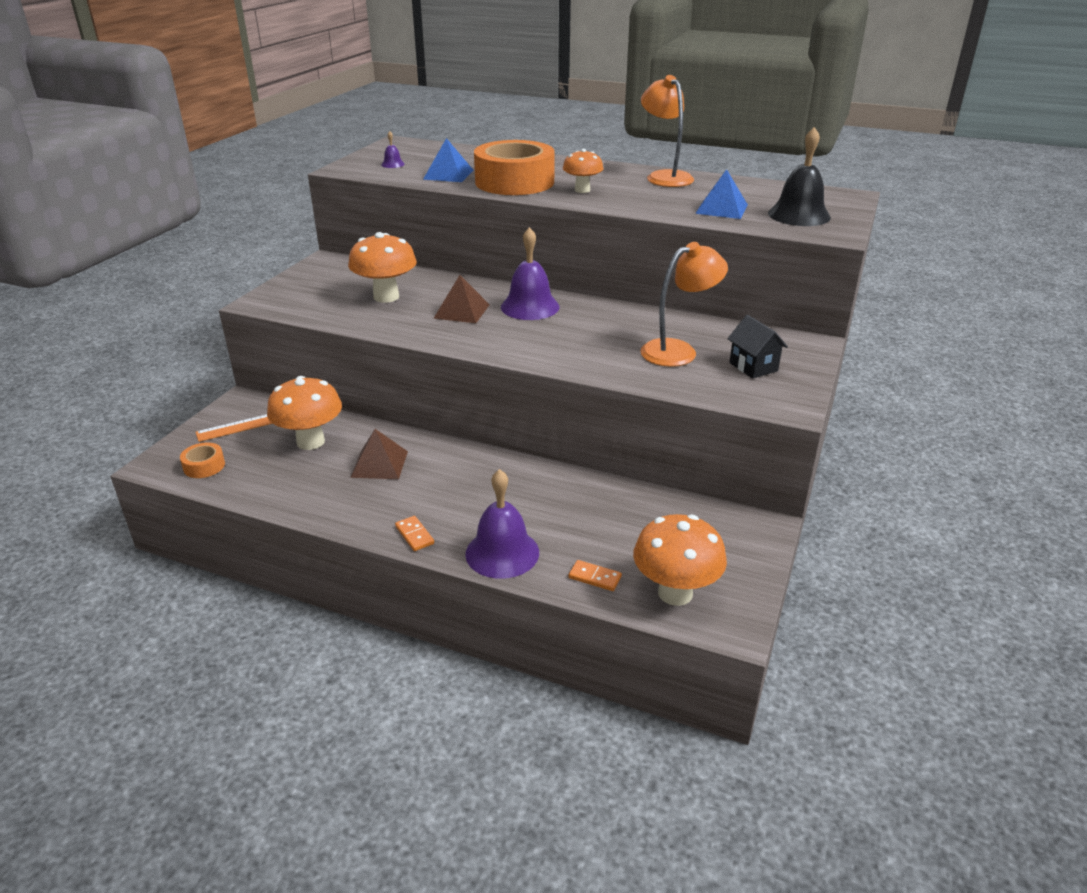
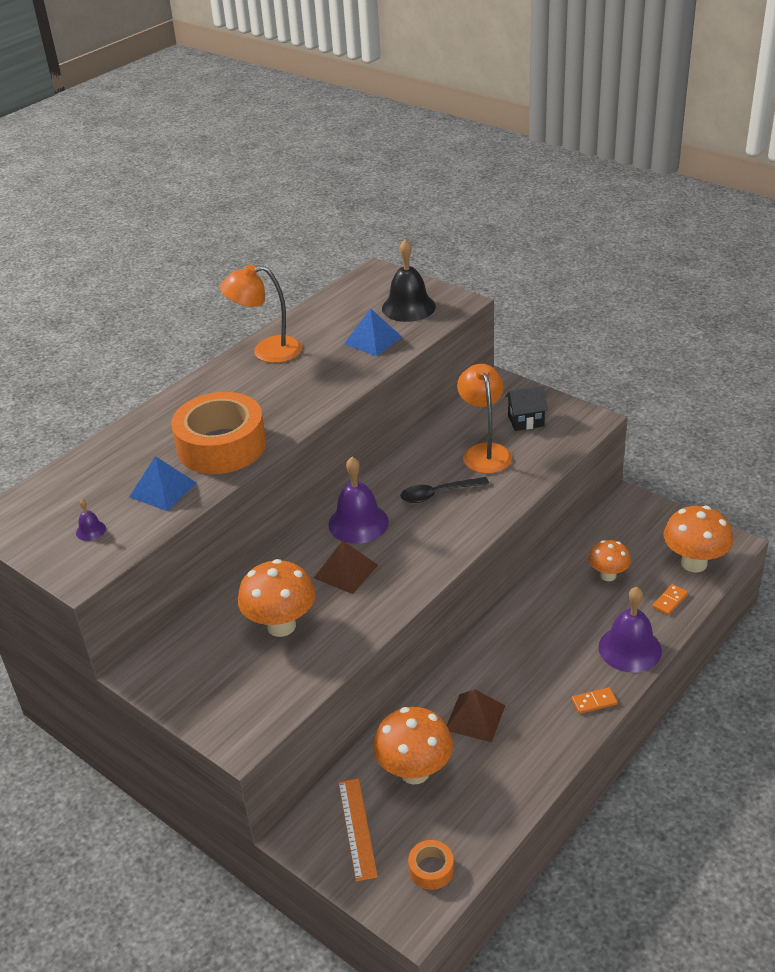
camera: 70 degrees left, 5 degrees up
(582, 190) = (275, 406): orange mushroom -> orange mushroom (608, 575)
(593, 336) = (438, 494): none -> black spoon

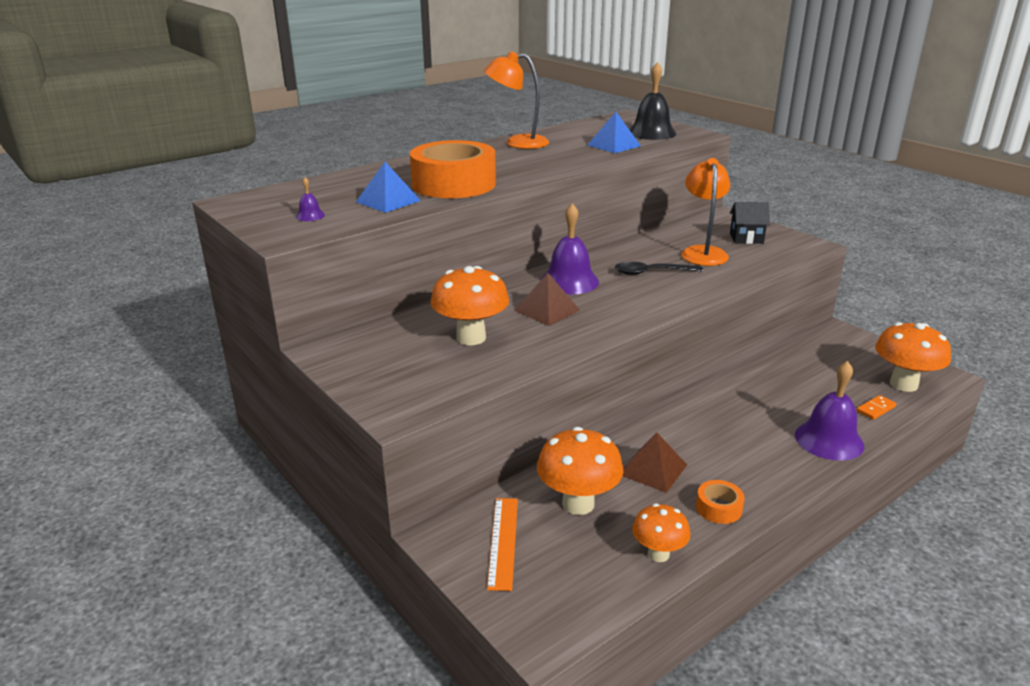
camera: 10 degrees right, 10 degrees down
(431, 869) = (574, 595): orange tape -> orange tape (718, 508)
(594, 702) = (784, 477): orange domino -> none
(608, 575) = (811, 381): orange mushroom -> orange mushroom (658, 554)

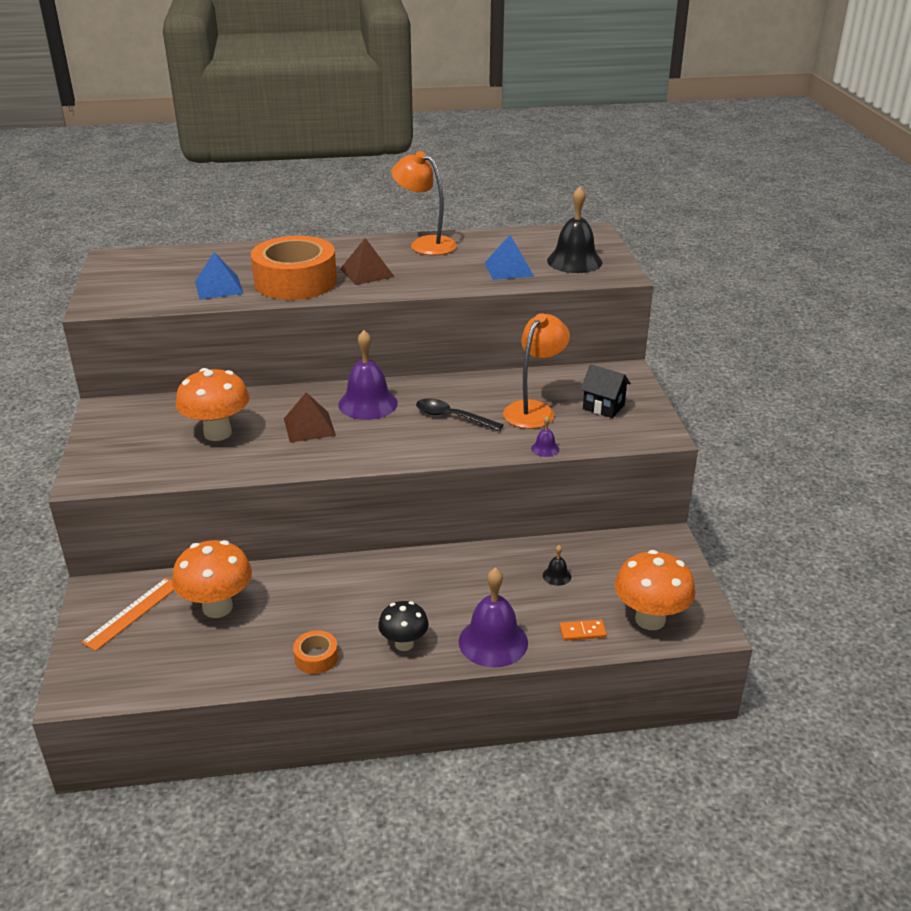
camera: 30 degrees right, 5 degrees up
(310, 216) = (144, 287): purple bell -> purple bell (545, 448)
(653, 469) = (308, 604): brown pyramid -> brown pyramid (367, 272)
(658, 554) = (224, 672): orange mushroom -> none
(770, 468) = (404, 644): none -> black mushroom
(804, 378) = (557, 576): none -> black bell

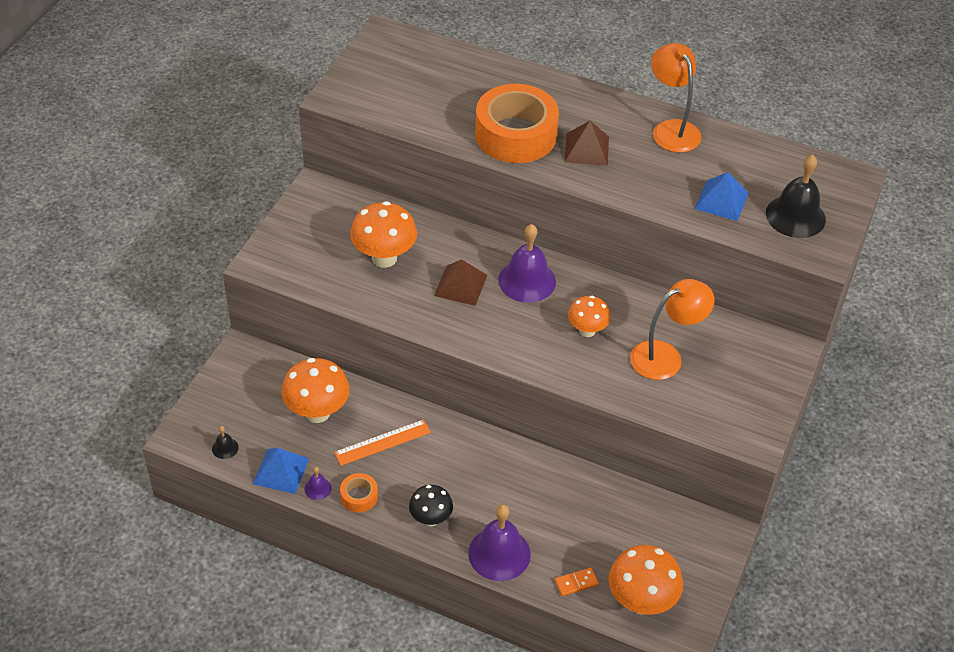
camera: 30 degrees right, 15 degrees up
(132, 613) = (255, 386): orange ruler -> orange ruler (382, 442)
(219, 287) = (446, 115): blue pyramid -> blue pyramid (281, 471)
(452, 417) = (587, 331): black spoon -> orange mushroom
(545, 448) = (638, 405): purple bell -> purple bell (317, 488)
(557, 576) = (598, 519): black bell -> black bell (225, 448)
(582, 632) = (576, 583): orange domino -> orange domino turned 45 degrees counterclockwise
(603, 407) = (731, 383): black house -> none

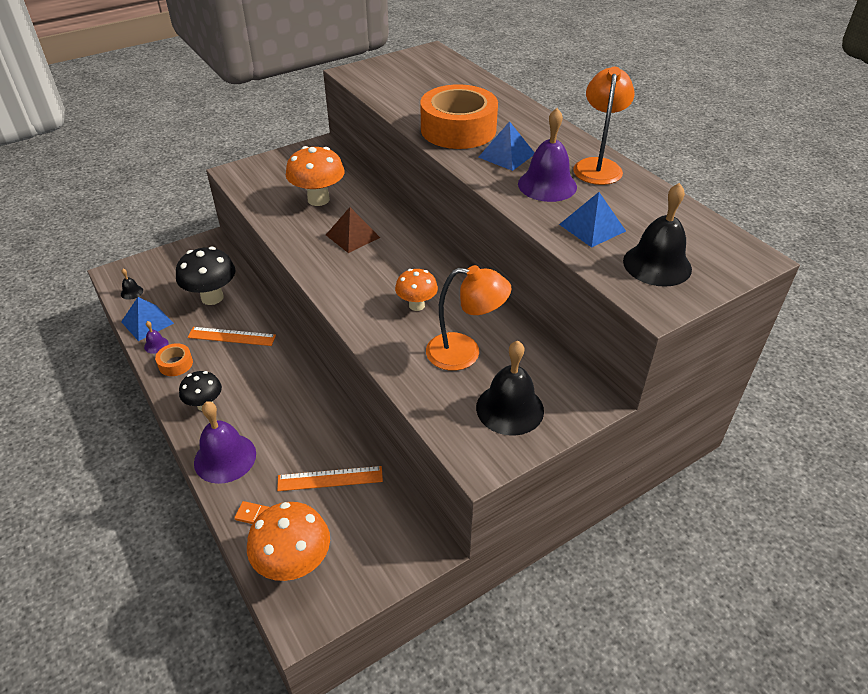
camera: 35 degrees right, 5 degrees down
(317, 412) = (212, 297): orange mushroom -> black mushroom
(527, 281) = (406, 252): purple bell -> purple bell (547, 185)
(587, 149) = (506, 155): brown pyramid -> blue pyramid
(603, 522) = (330, 479): none -> orange ruler
(740, 387) = (510, 408): none -> black bell

